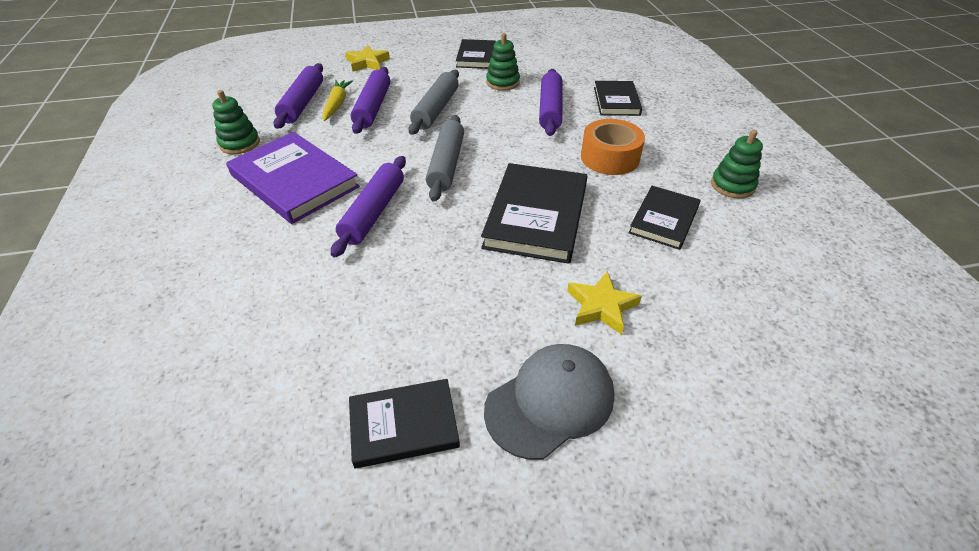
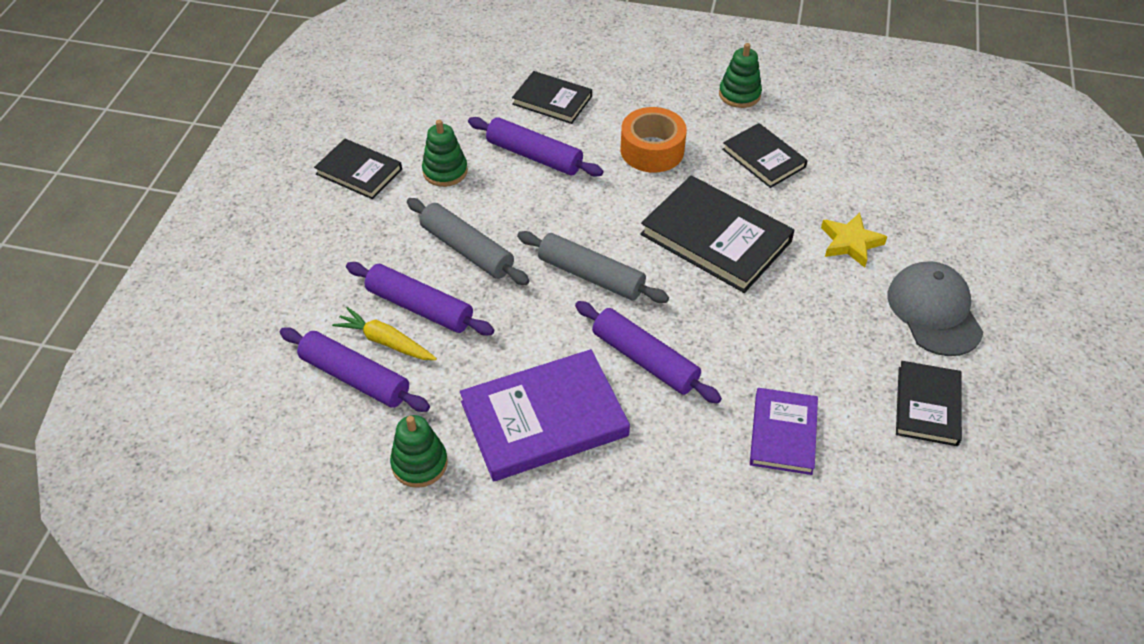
camera: 65 degrees left, 5 degrees up
(324, 314) = (783, 433): none -> purple book
(367, 62) = (286, 282): yellow star -> none

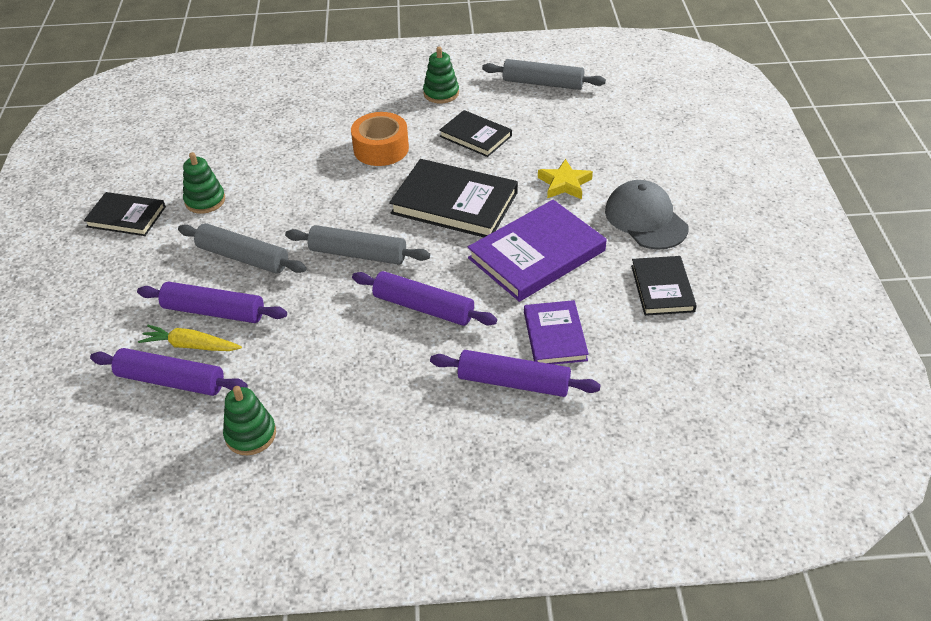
camera: 15 degrees left, 5 degrees down
(534, 156) = (281, 173): purple rolling pin -> purple rolling pin (513, 382)
(544, 419) = (351, 373): purple book -> purple book (537, 254)
(552, 100) = (284, 128): black book -> none
(862, 107) = (542, 83): none -> grey rolling pin

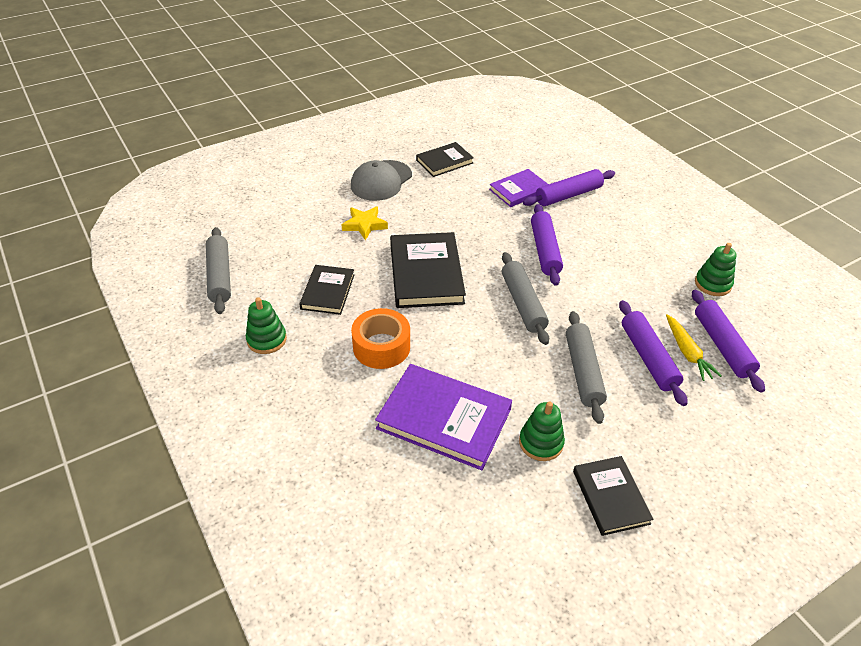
camera: 120 degrees left, 0 degrees up
(513, 382) = (568, 195): purple rolling pin -> purple rolling pin turned 75 degrees clockwise
(537, 254) = (453, 216): purple book -> purple book (444, 419)

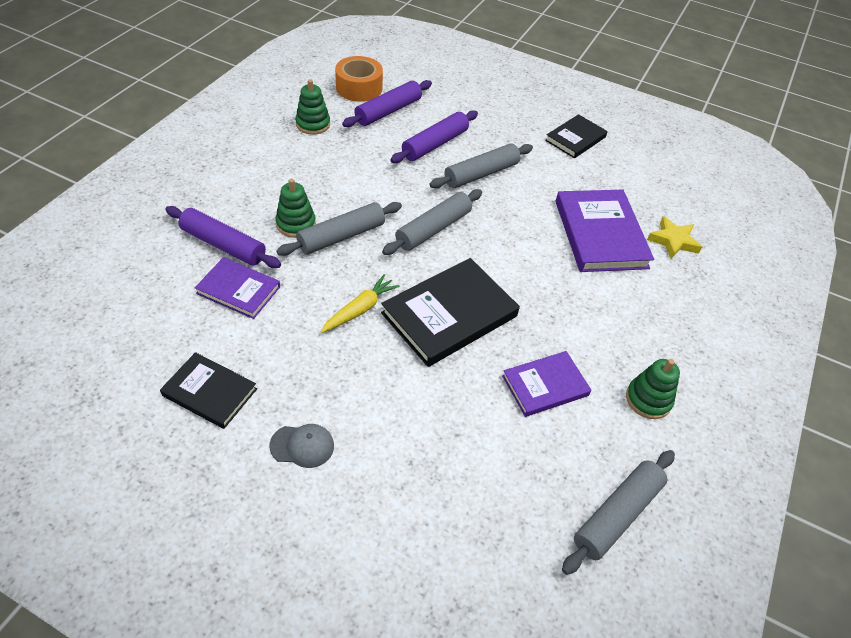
camera: 125 degrees left, 5 degrees up
(327, 292) = (545, 386): black book -> purple book
(364, 225) = (411, 413): yellow star -> yellow star (673, 241)
(381, 181) = (302, 446): grey cap -> grey cap, size x0.57
(381, 347) = (571, 304): orange tape -> orange tape (359, 88)
(541, 442) = (567, 178): green stacking toy -> green stacking toy (296, 224)
(545, 250) = (341, 236): purple rolling pin -> grey rolling pin
(687, 352) = (411, 126): yellow carrot -> yellow carrot (360, 309)

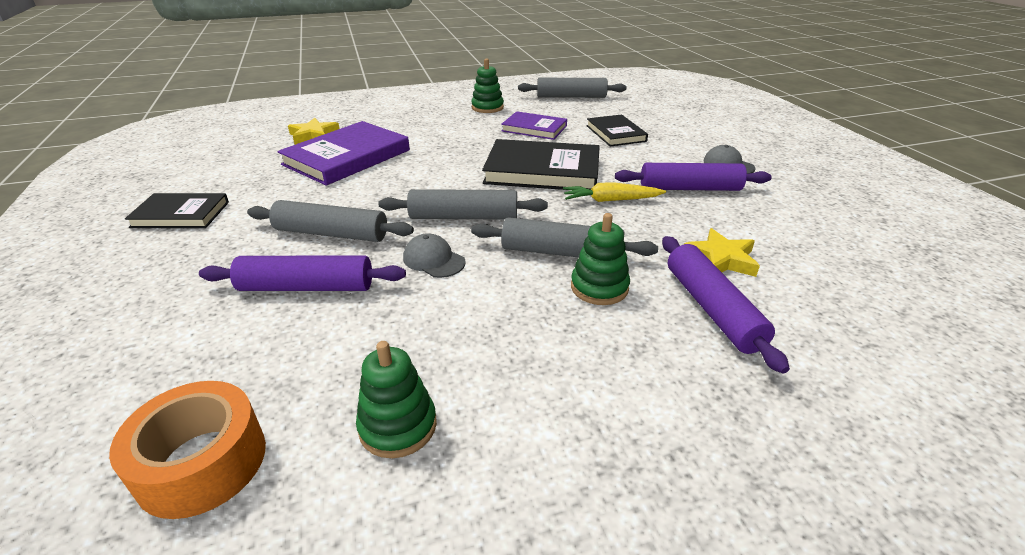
camera: 130 degrees left, 15 degrees down
(210, 392) = (790, 209): black book -> black book (615, 133)
(238, 290) = (720, 259): purple book -> yellow star
(388, 111) = (259, 373): purple rolling pin -> purple rolling pin (689, 188)
(403, 190) = (433, 260): none -> grey cap

